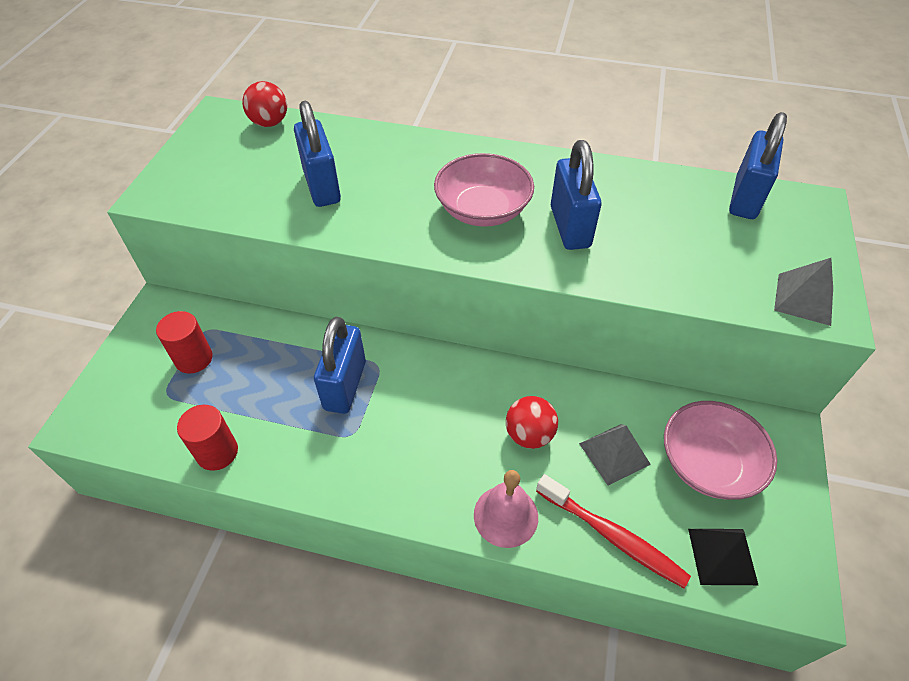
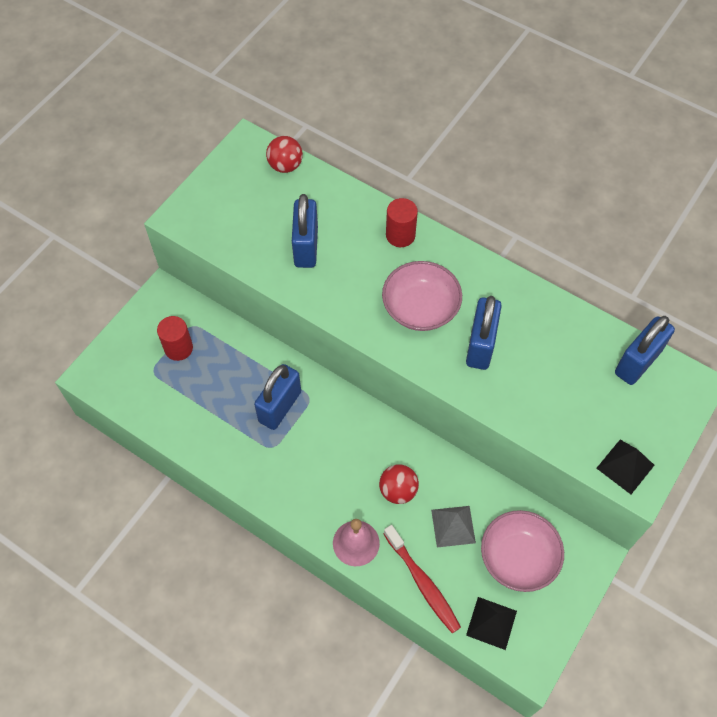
camera: 20 degrees right, 10 degrees up
(217, 452) = (177, 429): red cylinder -> red cylinder (400, 235)
(803, 299) = (625, 466): grey pyramid -> black pyramid

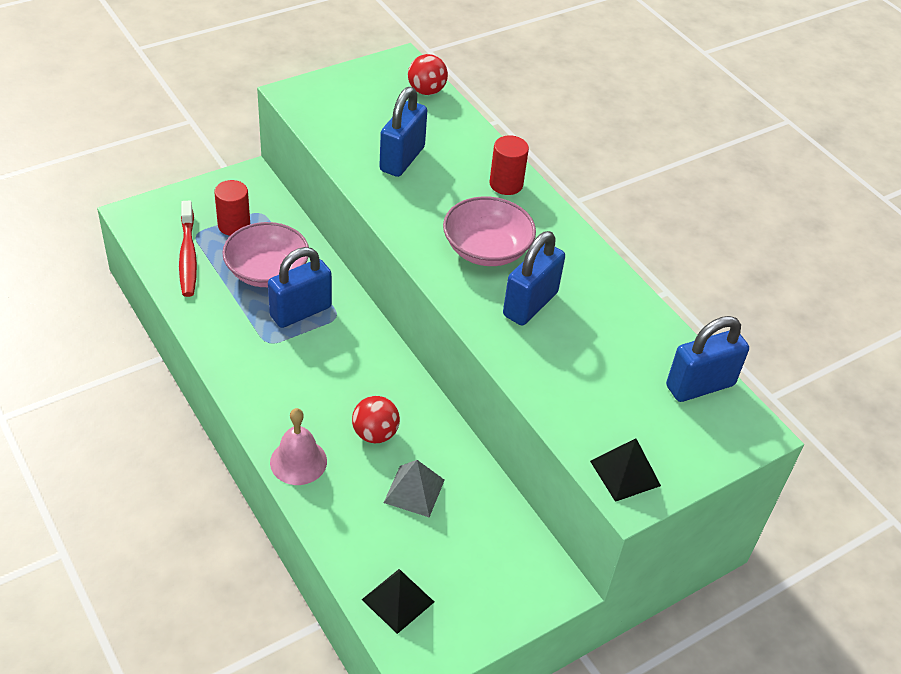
camera: 20 degrees right, 15 degrees down
(422, 583) = (346, 529): red toothbrush -> red toothbrush (188, 256)
(518, 557) = (469, 551): pink bowl -> pink bowl (267, 271)

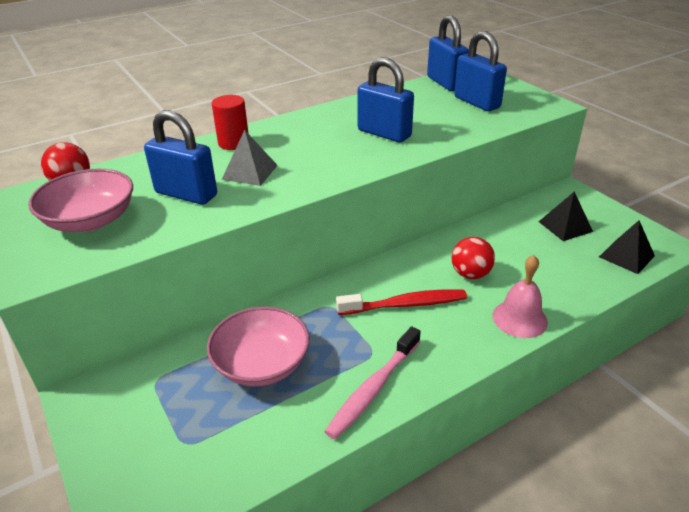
camera: 85 degrees left, 10 degrees down
(188, 256) = (229, 446): red toothbrush -> red toothbrush (405, 304)
(226, 339) = (373, 389): none -> pink toothbrush
(234, 225) = (175, 404): red cylinder -> none
(300, 311) = (325, 331): blue padlock -> blue padlock (476, 102)
(414, 491) = (521, 251): grey pyramid -> grey pyramid (250, 172)
(486, 249) = (321, 151): pink bowl -> pink bowl (90, 220)
(625, 473) = (534, 105): black pyramid -> black pyramid (565, 226)

